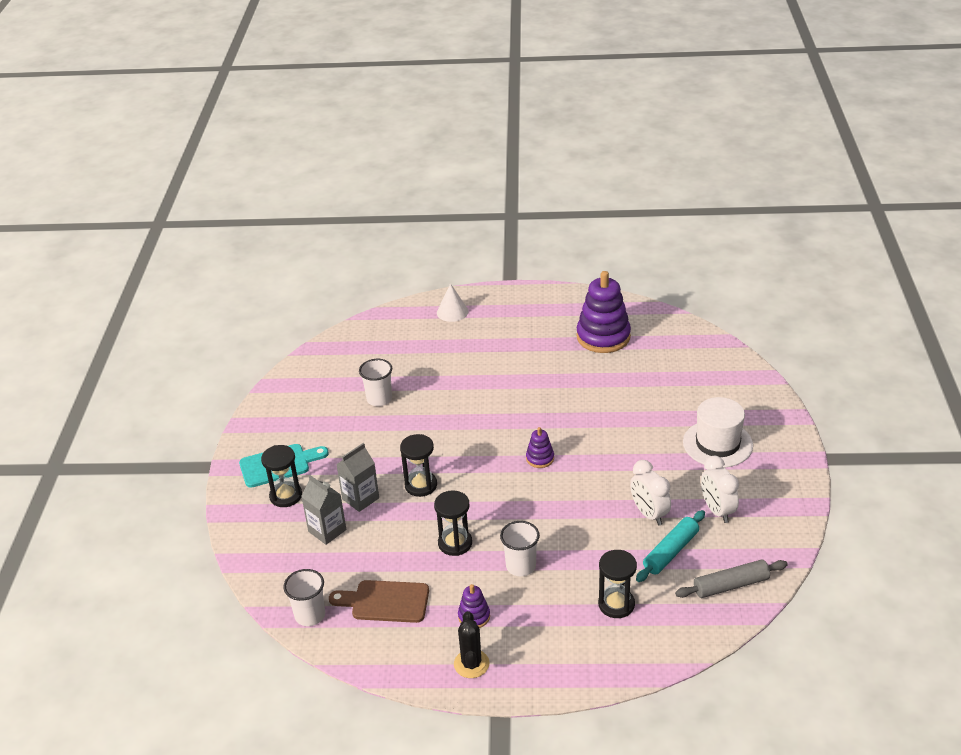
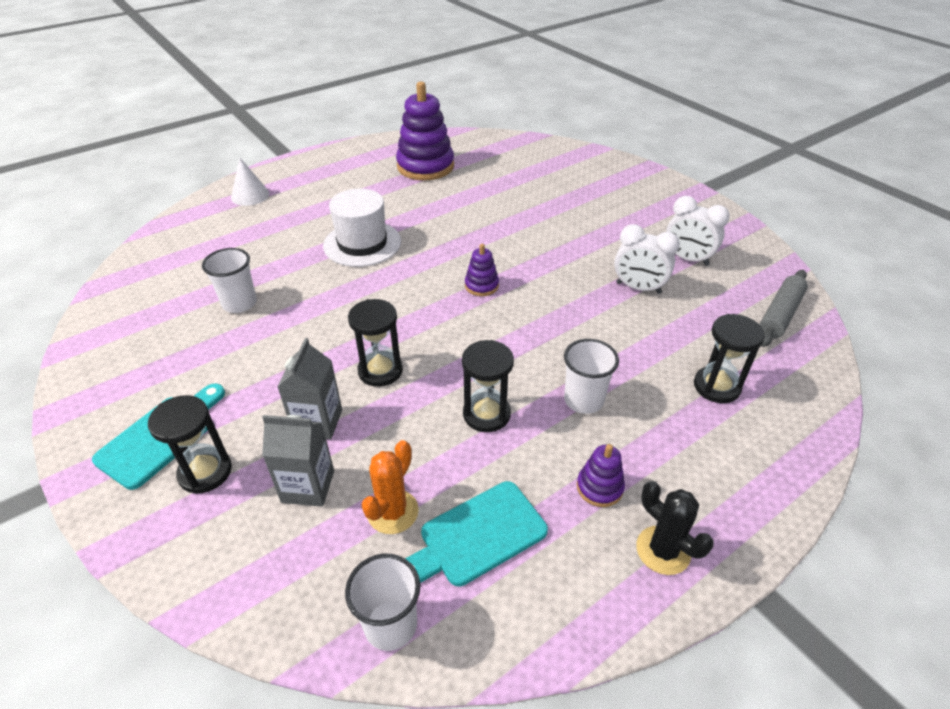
camera: 40 degrees left, 5 degrees up
(356, 566) = (392, 512): none -> orange cactus
(385, 602) = (477, 536): brown cutting board -> turquoise cutting board
(671, 552) = (698, 311): turquoise rolling pin -> none
(717, 444) = (619, 208): white hat -> white hat (362, 243)

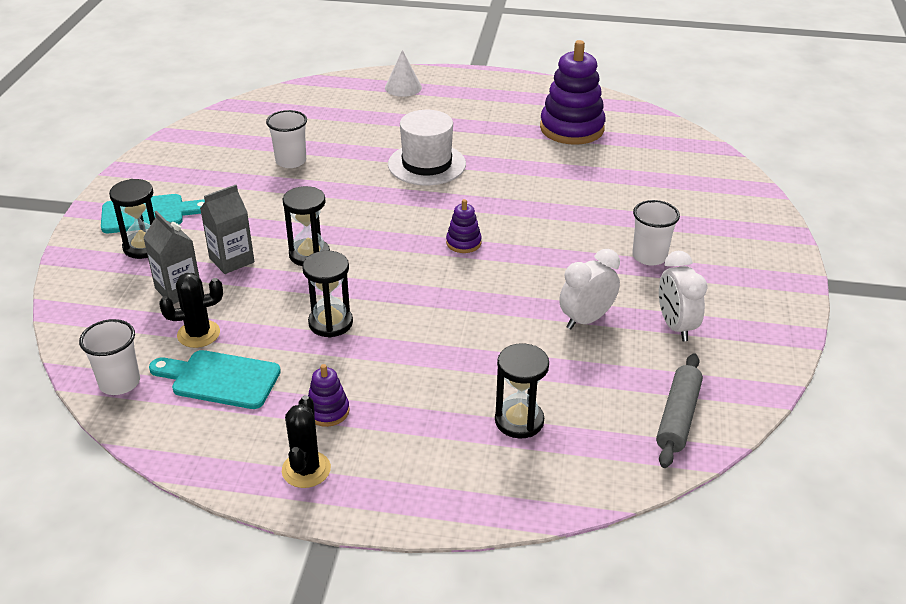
camera: 45 degrees right, 5 degrees down
(392, 512) = (198, 334): orange cactus -> black cactus
(583, 400) = (406, 359): white cup -> white cup (649, 256)
(638, 288) = (586, 319): white clock -> white clock turned 75 degrees clockwise
(780, 315) = (678, 417): grey rolling pin -> grey rolling pin turned 60 degrees counterclockwise

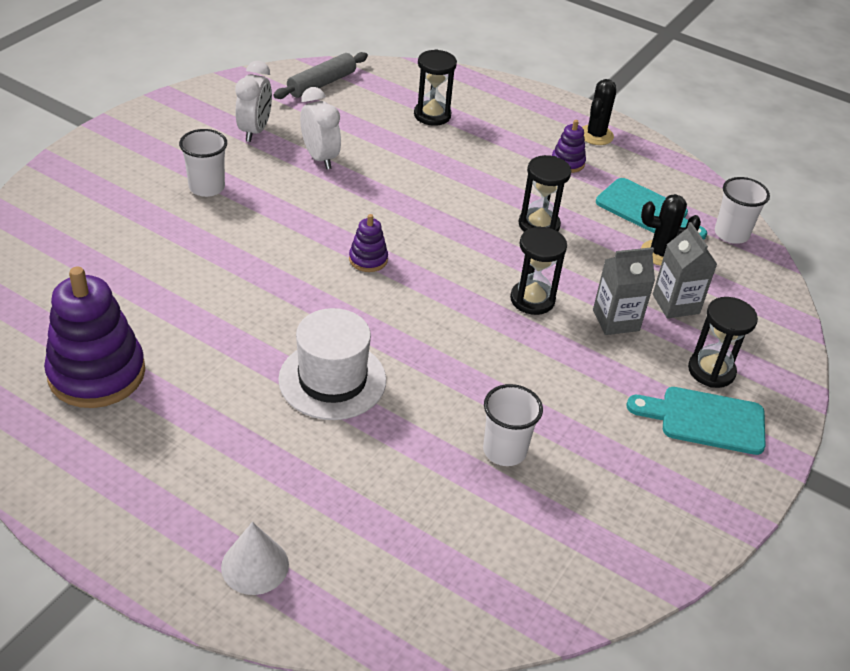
camera: 160 degrees left, 5 degrees up
(586, 319) = (320, 158): white clock -> white clock turned 105 degrees counterclockwise

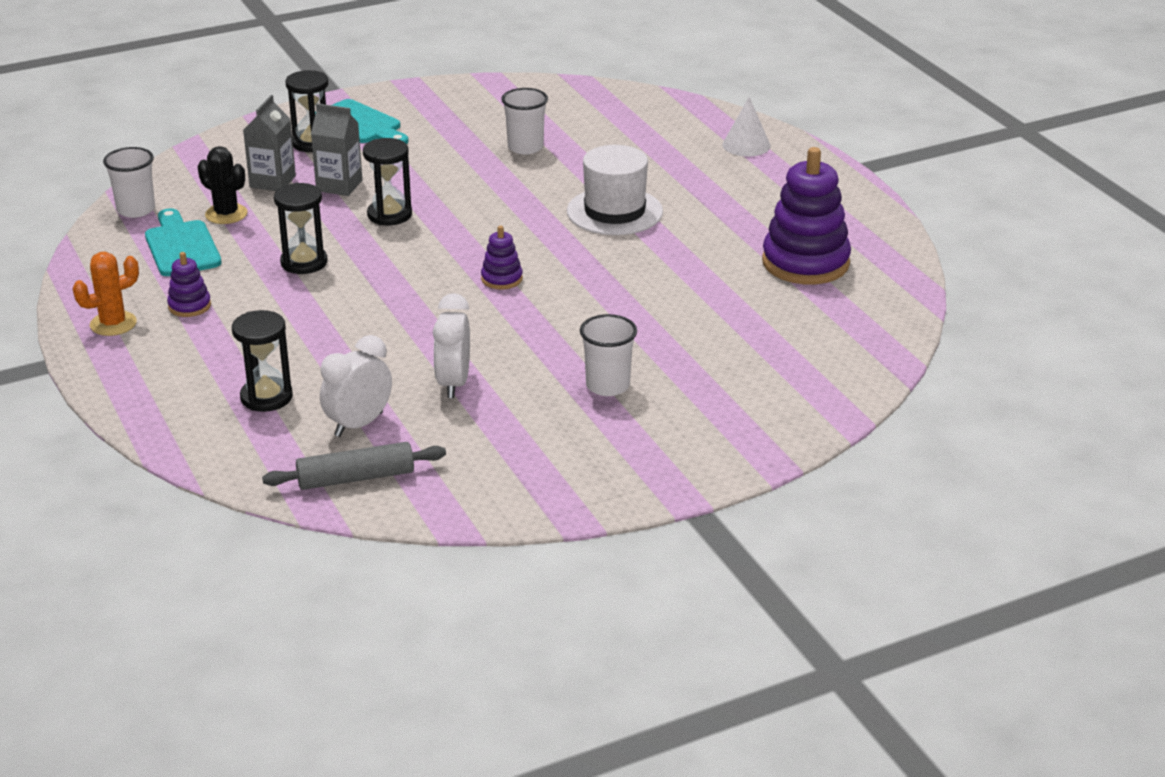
camera: 145 degrees left, 10 degrees down
(255, 131) = (500, 436): white clock -> white clock (358, 424)
(596, 135) = (113, 324): black cactus -> orange cactus

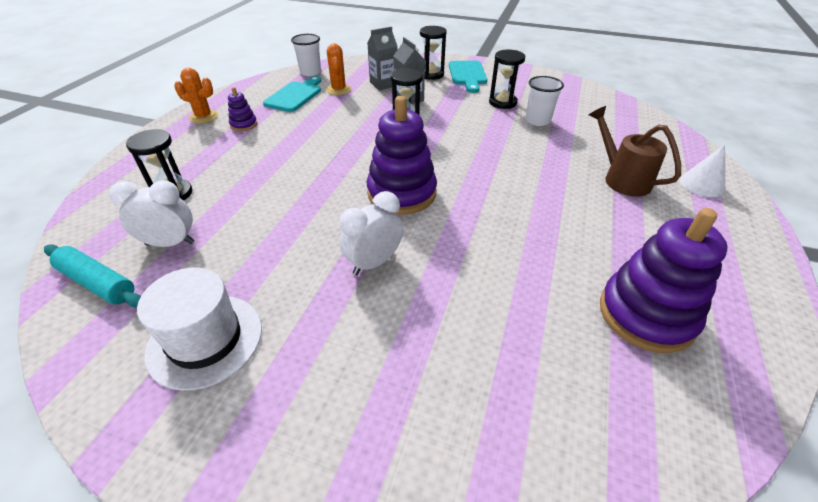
camera: 45 degrees right, 10 degrees up
(226, 214) = (338, 90): black cactus -> orange cactus
(304, 262) = (326, 129): black hourglass -> black hourglass (502, 102)
(356, 478) = (97, 283): grey rolling pin -> turquoise rolling pin
(453, 383) = (258, 250): white clock -> white clock (374, 262)
(501, 279) = (401, 193): purple stacking toy -> purple stacking toy, size x2.14
(607, 386) = (335, 325): white cup -> none
(614, 211) = (538, 185): white hat -> white hat (205, 340)
(677, 171) = (621, 178): none -> brown watering can

